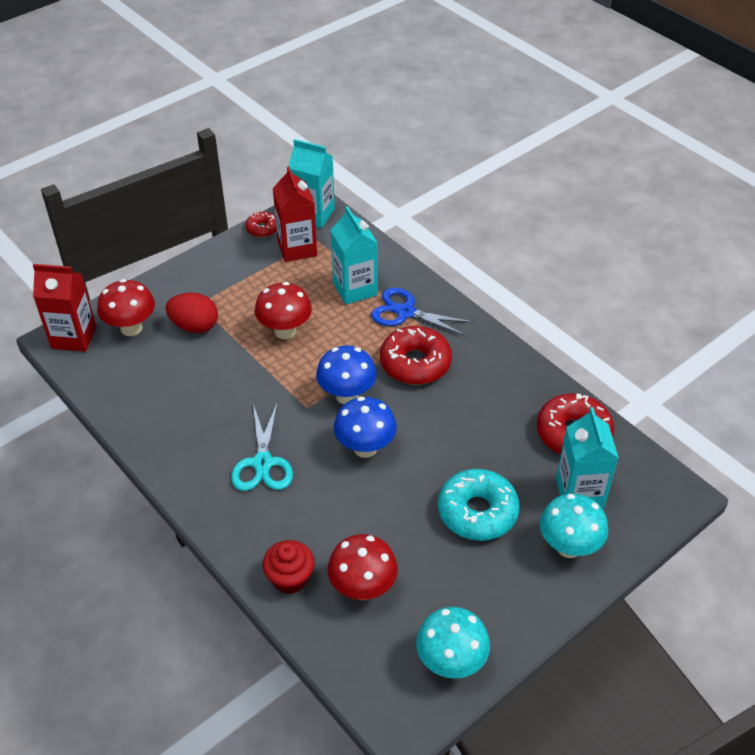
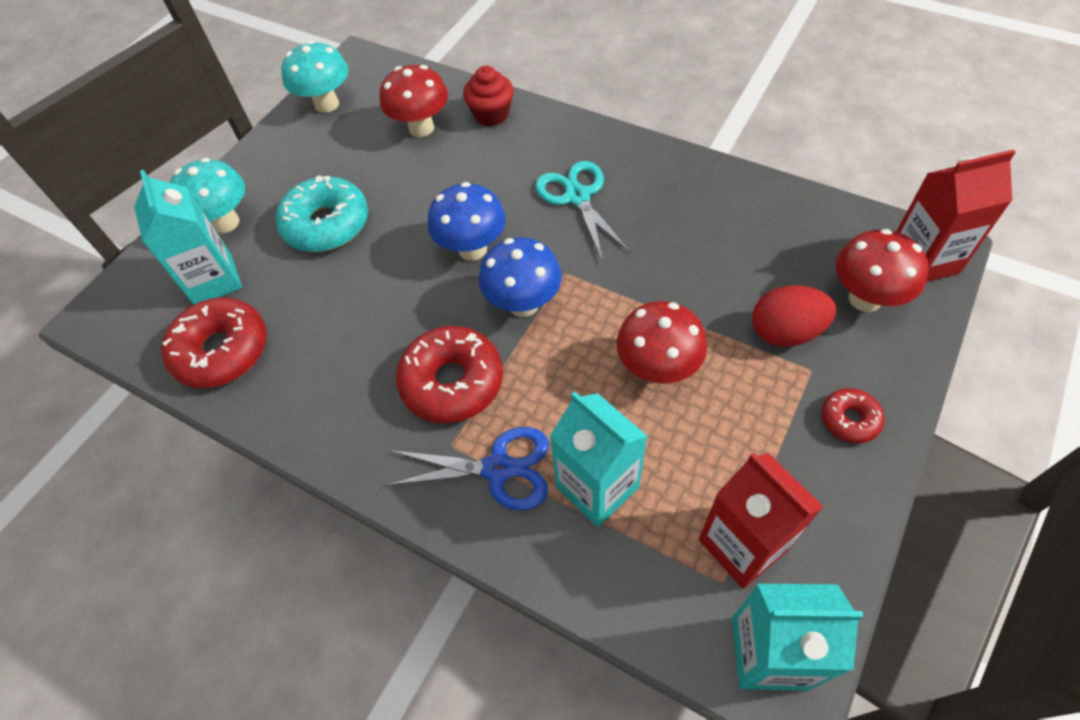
camera: 165 degrees right, 10 degrees up
(262, 229) = (835, 572): red donut -> red donut (849, 419)

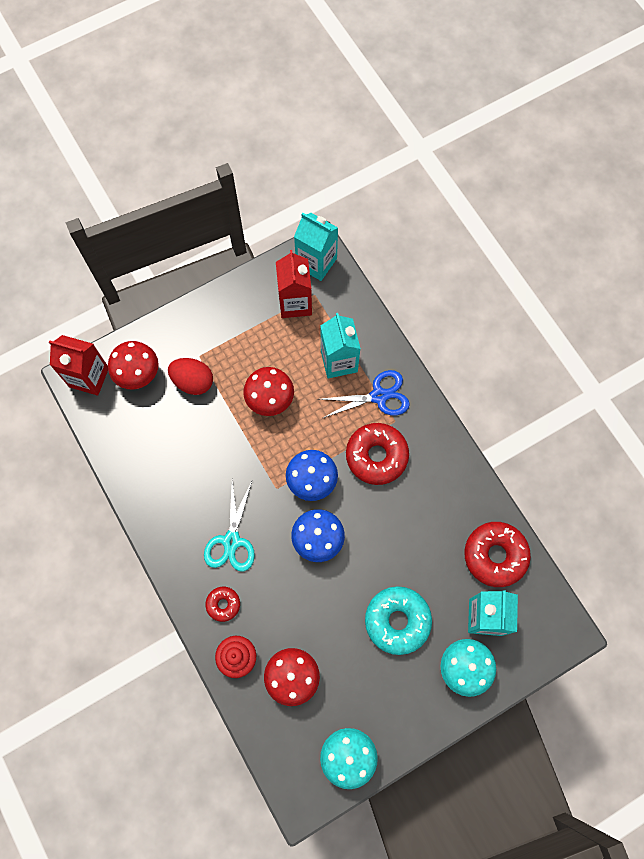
camera: 155 degrees left, 15 degrees up
(498, 469) = (379, 396): blue scissors -> blue scissors turned 135 degrees clockwise
(849, 419) = (204, 324): red donut -> red donut (223, 604)

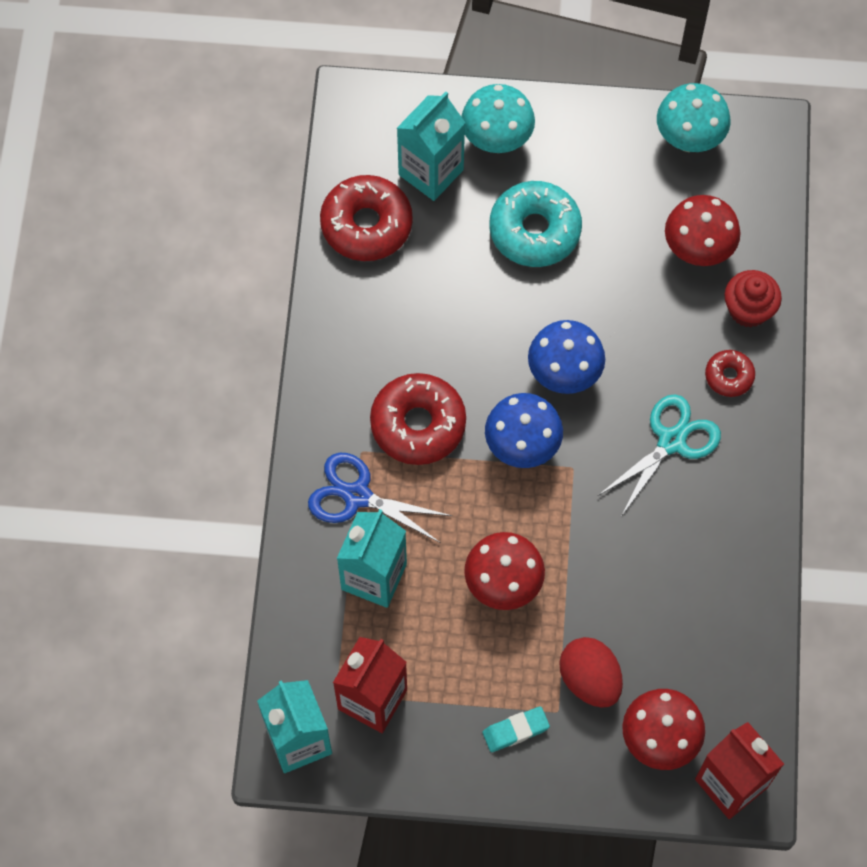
camera: 145 degrees left, 5 degrees down
(214, 333) = (515, 730): none -> turquoise eraser

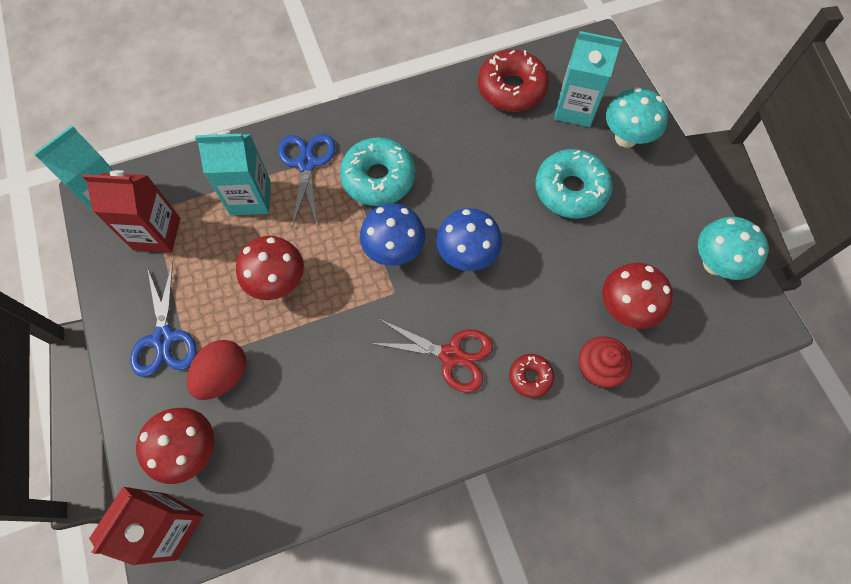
camera: 65 degrees right, 0 degrees up
(418, 424) = (378, 178): red donut -> turquoise donut
(515, 730) = (164, 338): turquoise eraser -> blue scissors
(671, 441) = (451, 355): turquoise scissors -> red scissors

